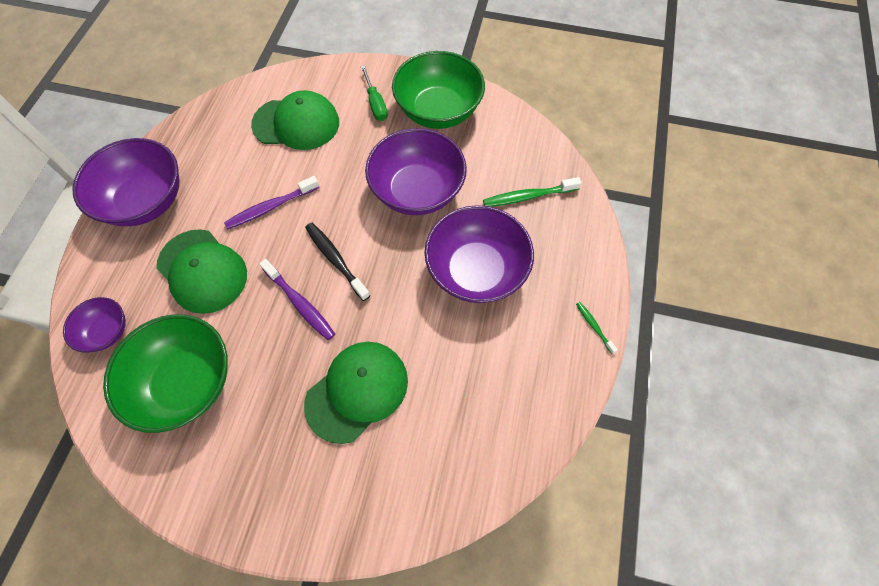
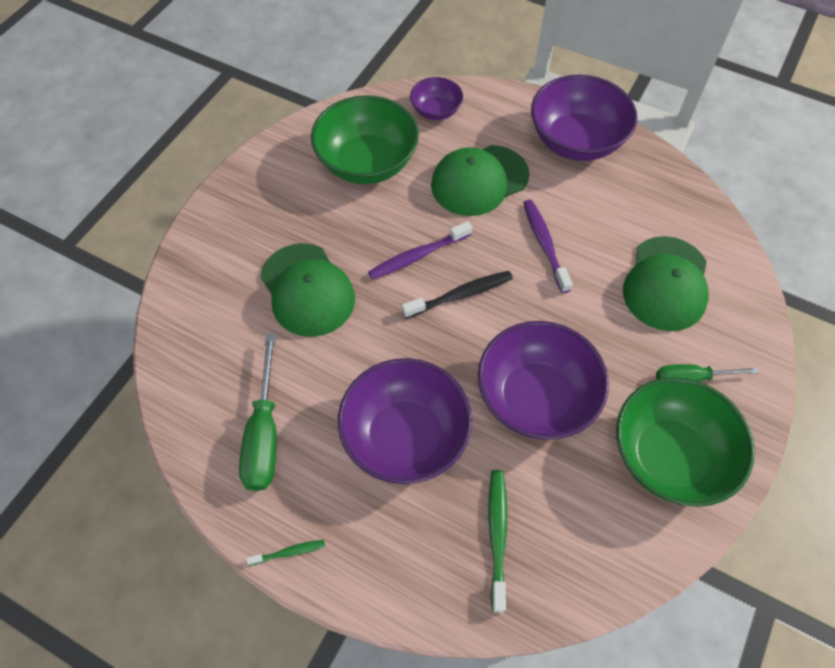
camera: 105 degrees right, 5 degrees down
(509, 379) = (264, 434): none -> green screwdriver

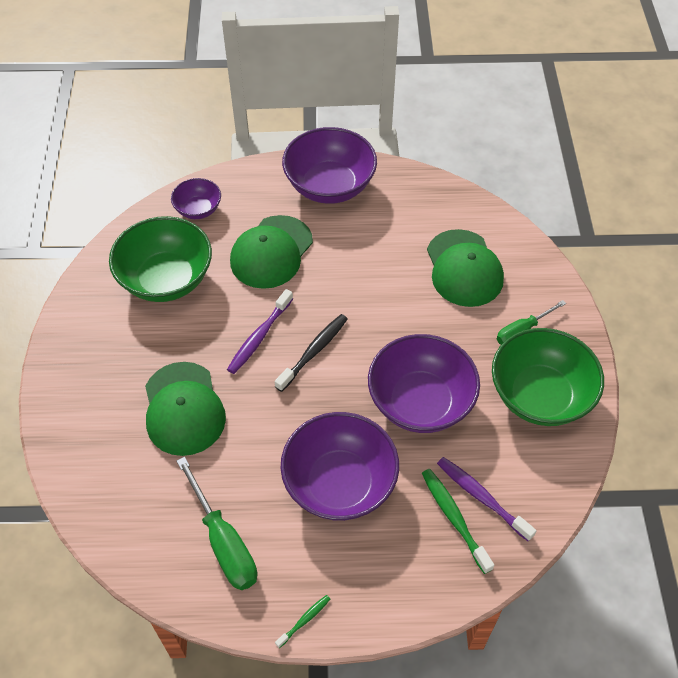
camera: 30 degrees left, 5 degrees down
(307, 290) = (183, 409): green cap -> green cap turned 45 degrees clockwise
(544, 244) = (355, 280): purple toothbrush -> purple toothbrush (482, 497)

